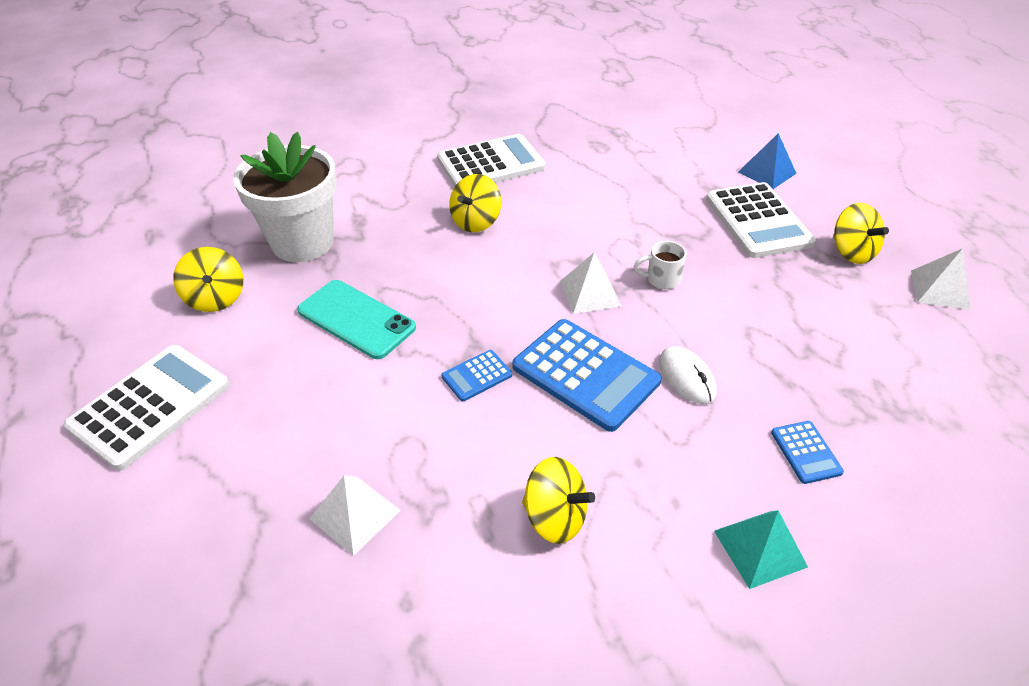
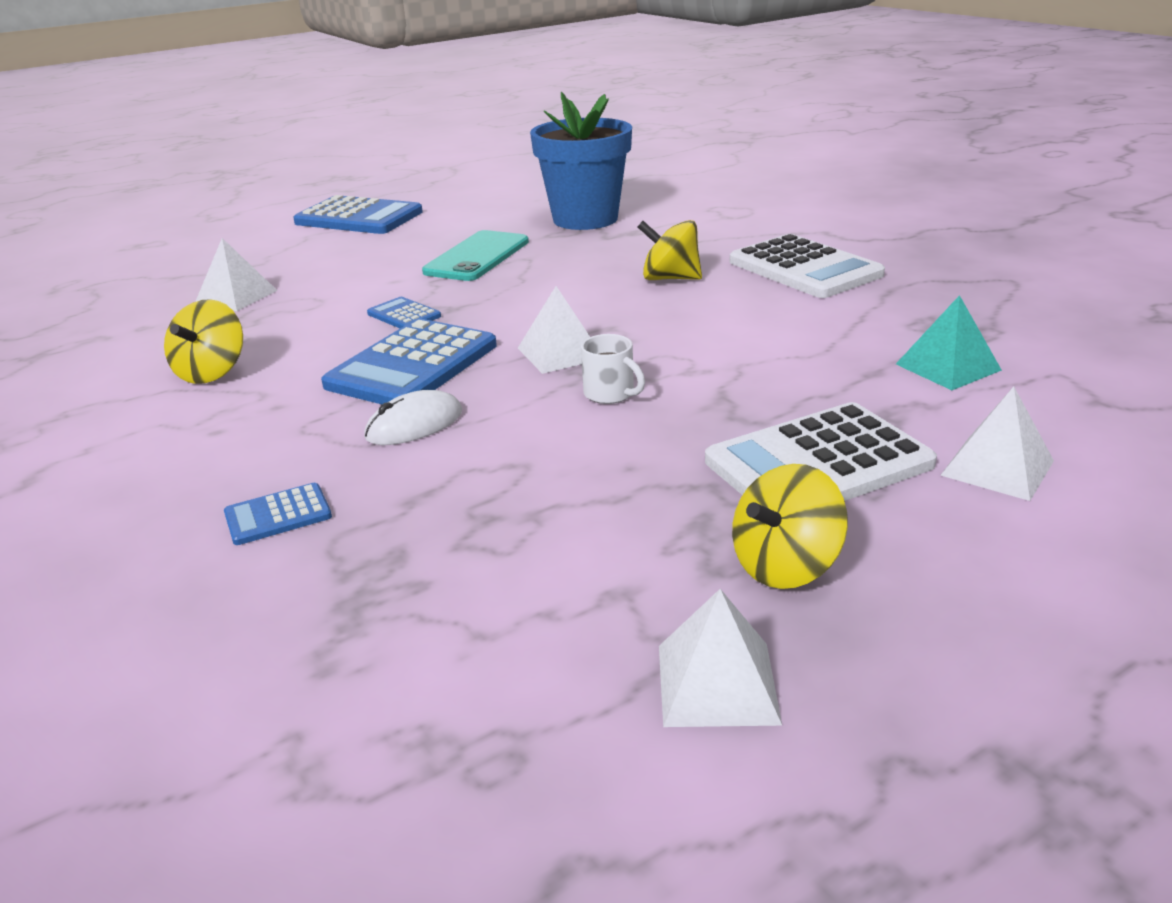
camera: 80 degrees right, 15 degrees down
(150, 406) = (359, 217): white calculator -> blue calculator
(216, 298) = (490, 209): yellow spinning top -> none
(302, 242) = (585, 219): white flower pot -> blue flower pot
(661, 279) = (610, 394): white mug -> white mug turned 150 degrees clockwise
(760, 548) = (137, 485): turquoise pyramid -> turquoise pyramid (948, 367)
(767, 172) = (997, 467): blue pyramid -> white pyramid

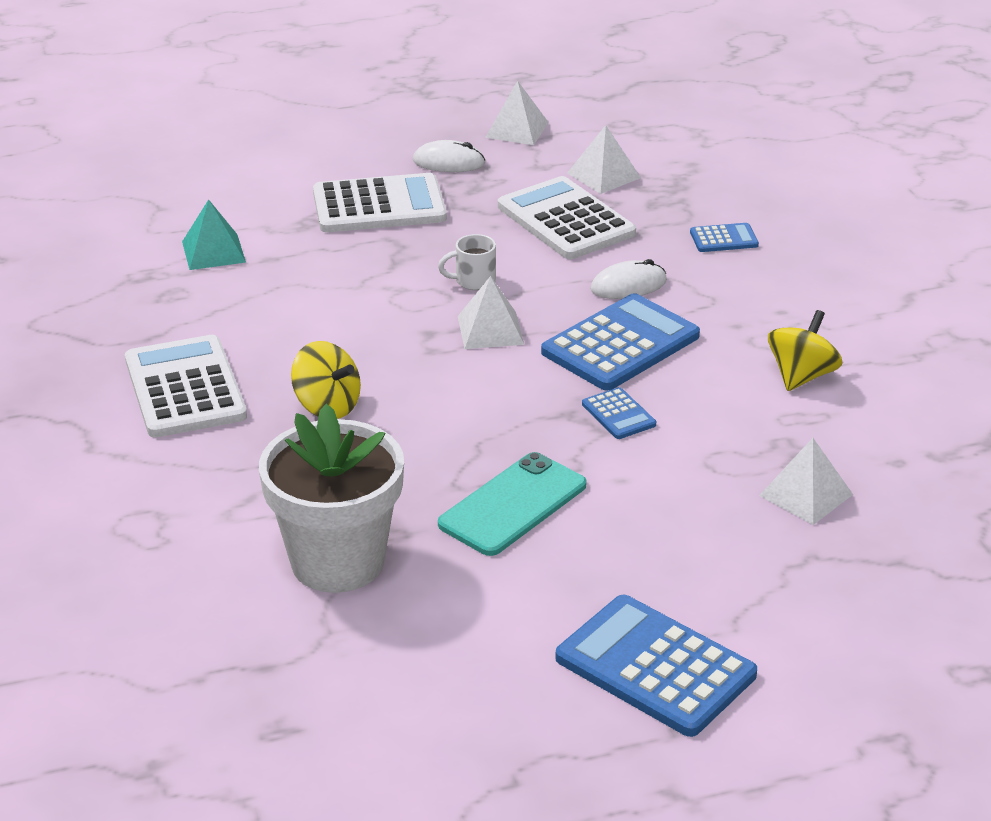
camera: 165 degrees left, 5 degrees up
(529, 496) = (565, 220): none -> white calculator
(585, 219) = (337, 562): blue flower pot -> white flower pot
(610, 394) = (473, 281): white mug -> white mug turned 75 degrees counterclockwise
(785, 566) = (448, 162): yellow spinning top -> white mouse
(997, 467) = (281, 183): white pyramid -> white pyramid (603, 175)

